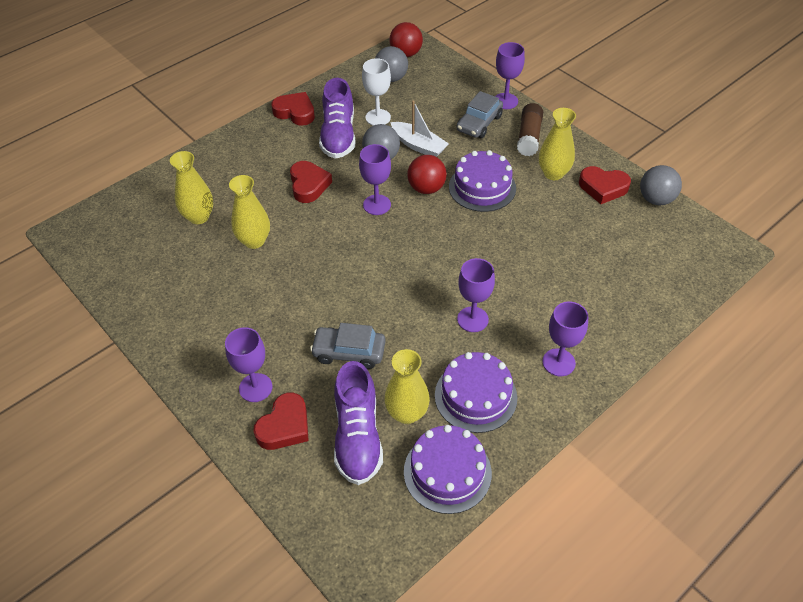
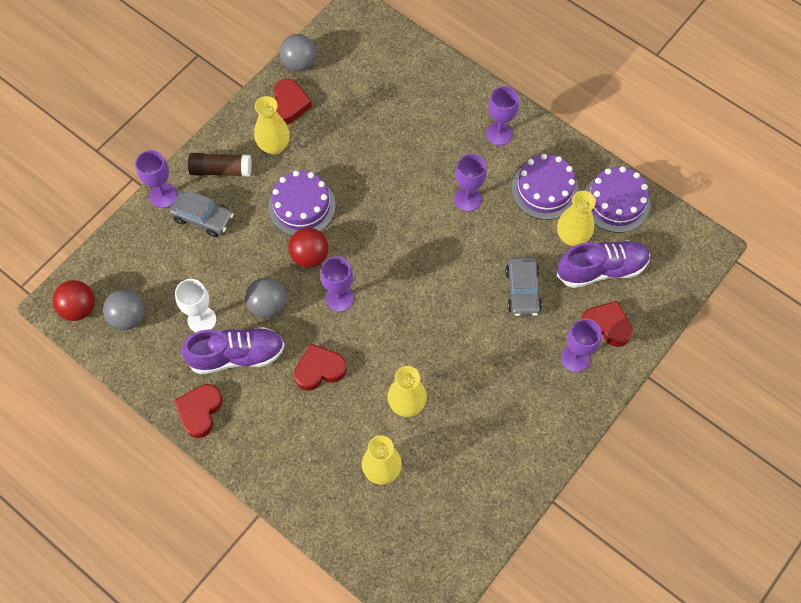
camera: 100 degrees left, 15 degrees up
(419, 146) = (245, 271): white boat -> none

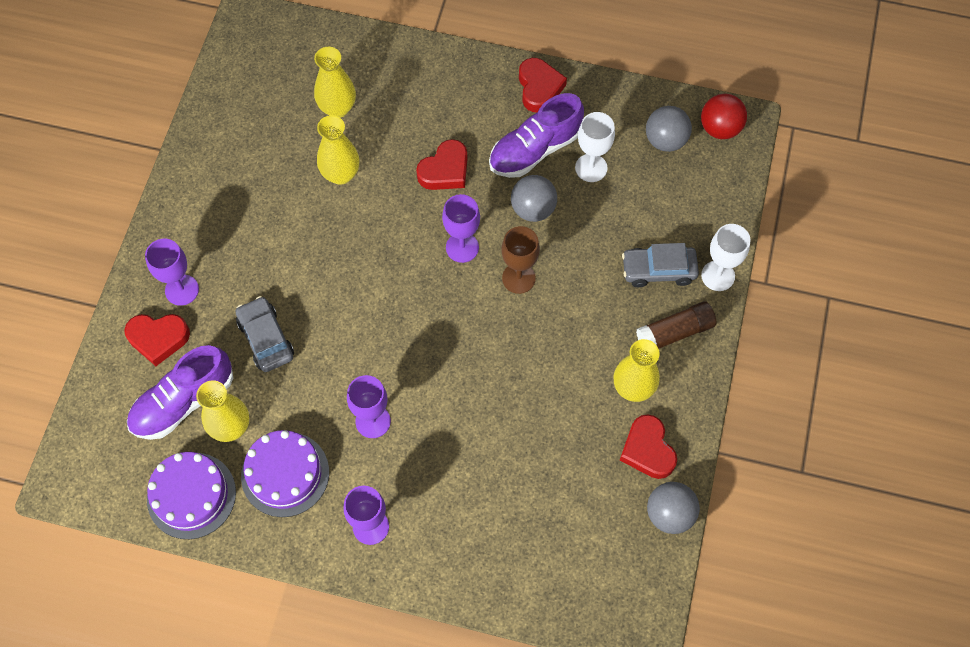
camera: 155 degrees right, 0 degrees up
(163, 195) = (718, 276): purple goblet -> white goblet
(301, 206) = (559, 329): purple cake -> none
(309, 256) = (518, 278): red ball -> brown goblet

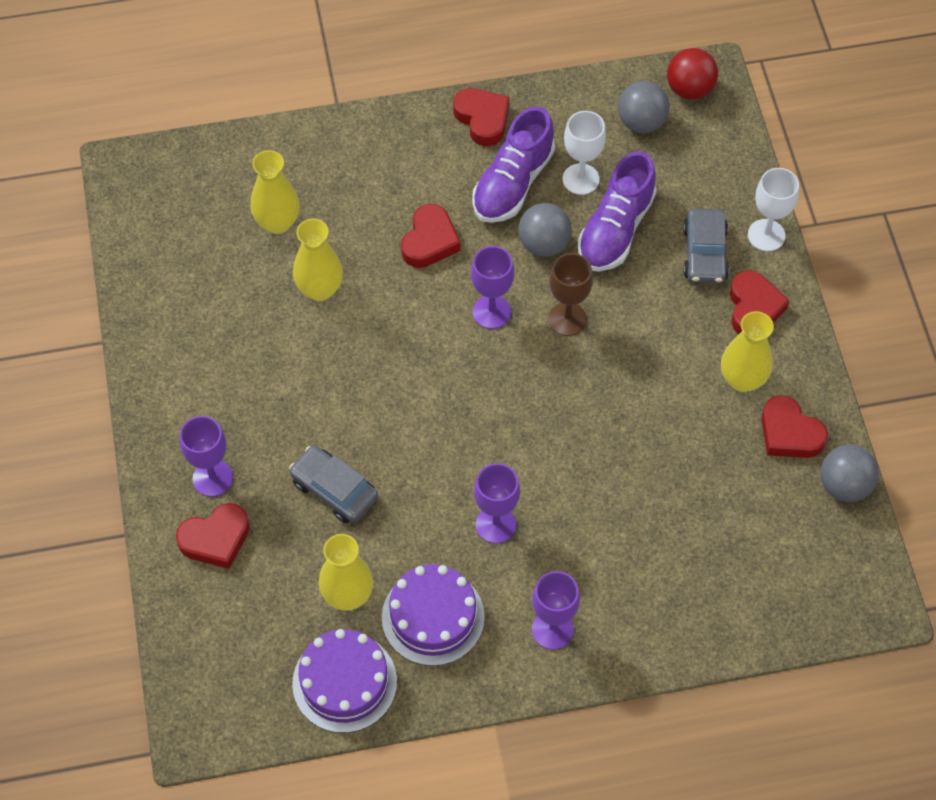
camera: 25 degrees left, 5 degrees down
(183, 402) = (281, 591): purple shoe -> purple shoe (615, 229)
(658, 270) = (704, 253): grey car -> grey car turned 60 degrees counterclockwise
(674, 332) = (753, 308): brown glue stick -> red heart

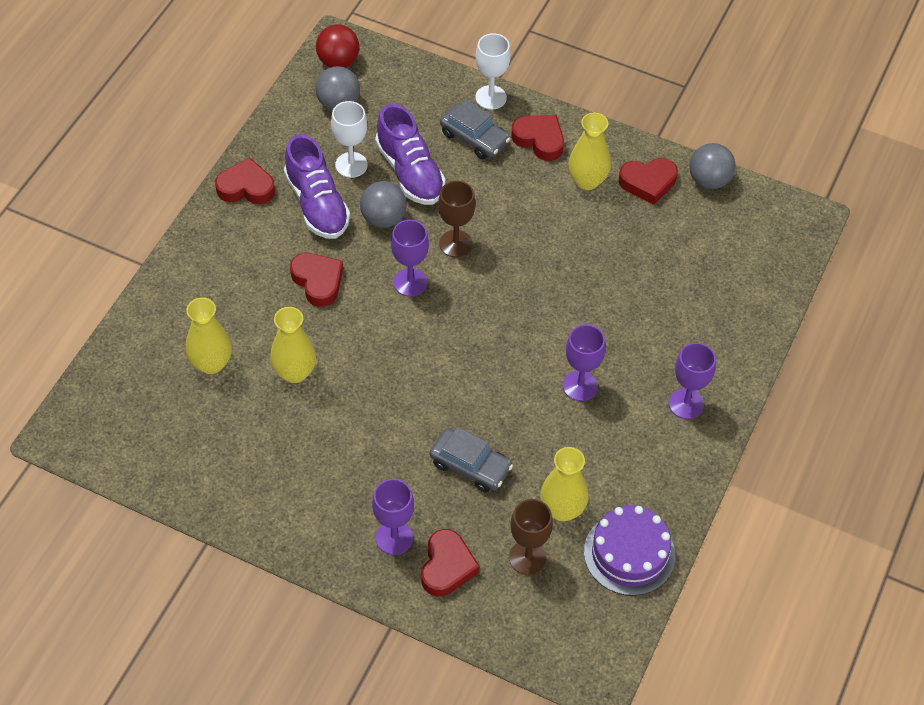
camera: 55 degrees left, 5 degrees down
(274, 598) = (527, 557): none -> brown goblet
(334, 490) = (470, 466): grey car -> grey car turned 135 degrees counterclockwise
(433, 617) = (621, 468): purple cake -> none

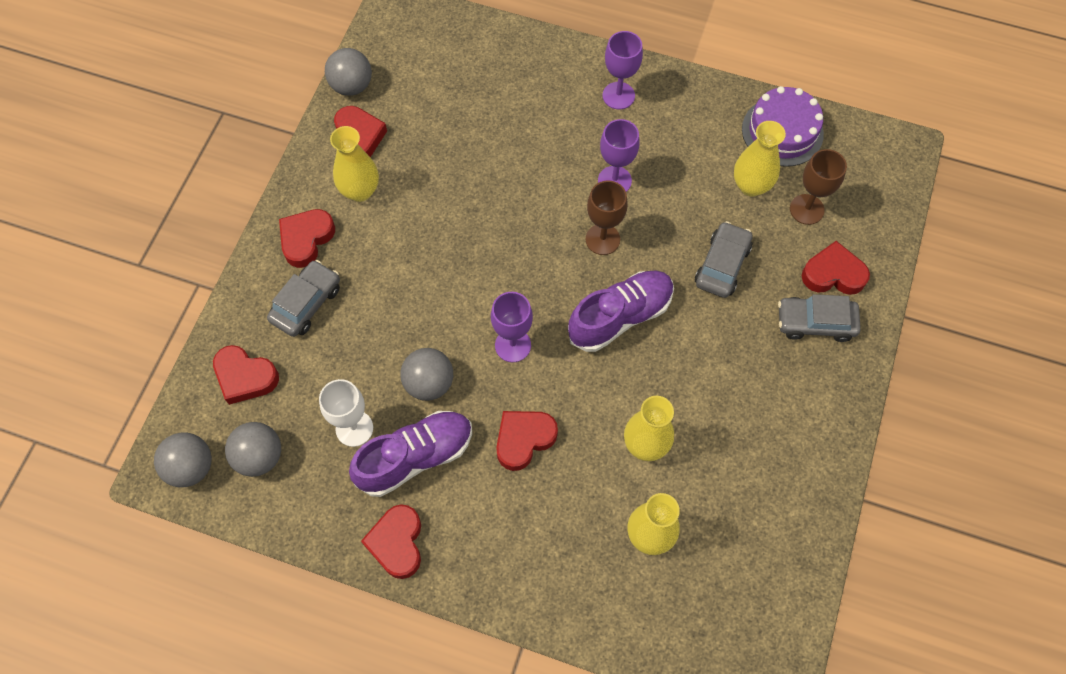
camera: 95 degrees left, 10 degrees up
(338, 61) = (191, 467): red ball -> grey ball
(394, 538) = (815, 323): purple goblet -> grey car
(410, 172) = (360, 364): purple shoe -> purple shoe (620, 317)
(411, 96) = (245, 377): none -> red heart
(455, 243) = (456, 307): brown goblet -> brown goblet (602, 239)
(491, 97) = (246, 293): white goblet -> none

